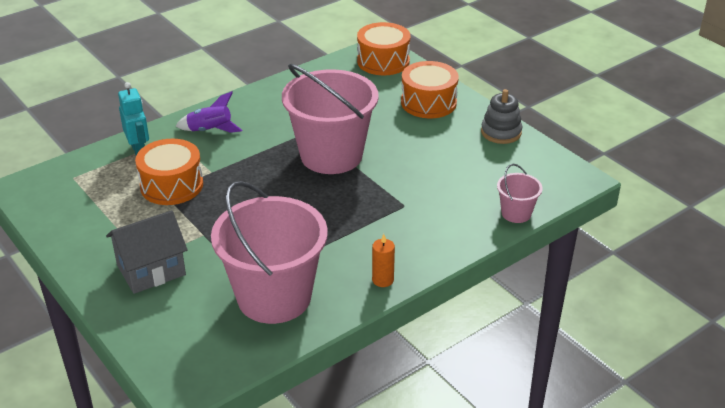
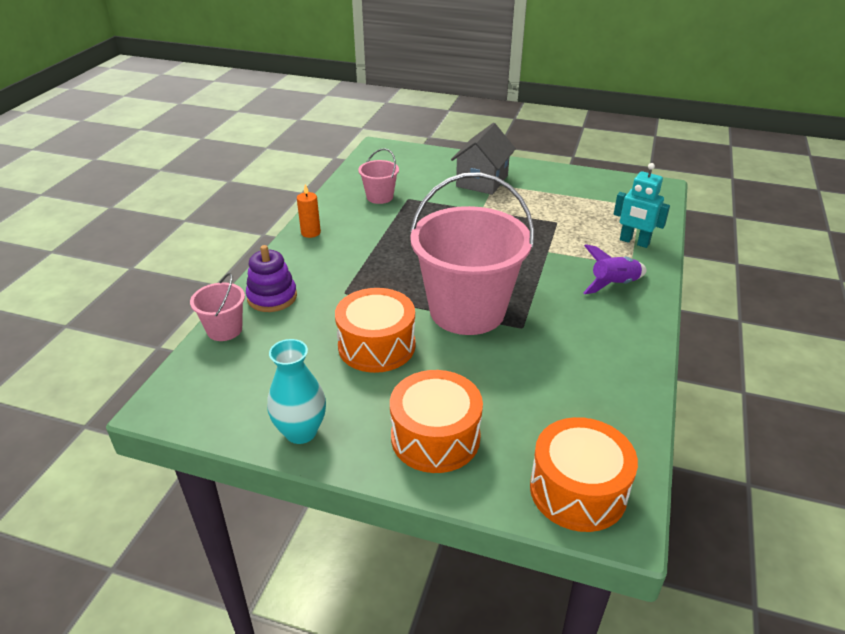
camera: 145 degrees right, 0 degrees up
(171, 185) = (560, 229): orange drum -> orange drum (376, 346)
(274, 297) = (379, 197): pink bucket -> pink bucket, size x0.44
(464, 225) = (272, 297): none -> purple stacking toy
(501, 132) = (301, 432): grey stacking toy -> turquoise vase

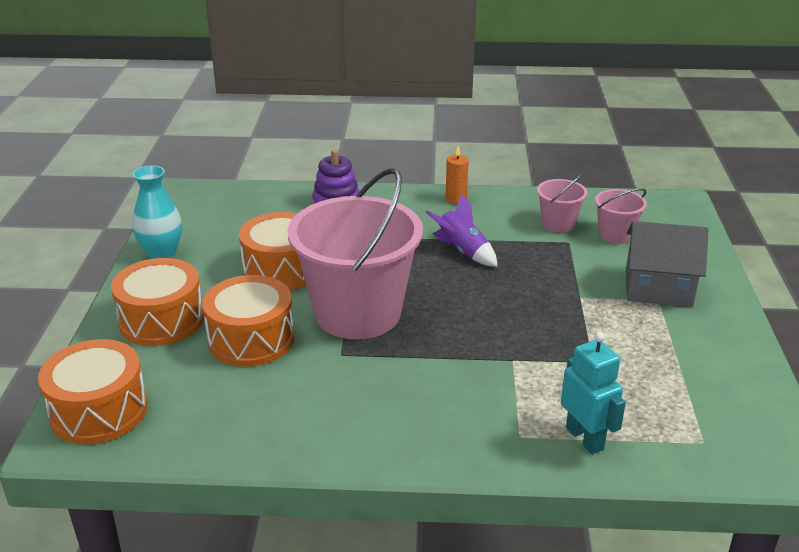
camera: 75 degrees right, 5 degrees down
(224, 330) = (282, 193): pink bucket -> pink bucket (615, 235)
(487, 376) = (251, 339): none -> orange drum
(613, 284) = (461, 421): purple rocket -> purple rocket (462, 251)
(634, 242) = (585, 438): turquoise robot -> turquoise robot turned 135 degrees clockwise

